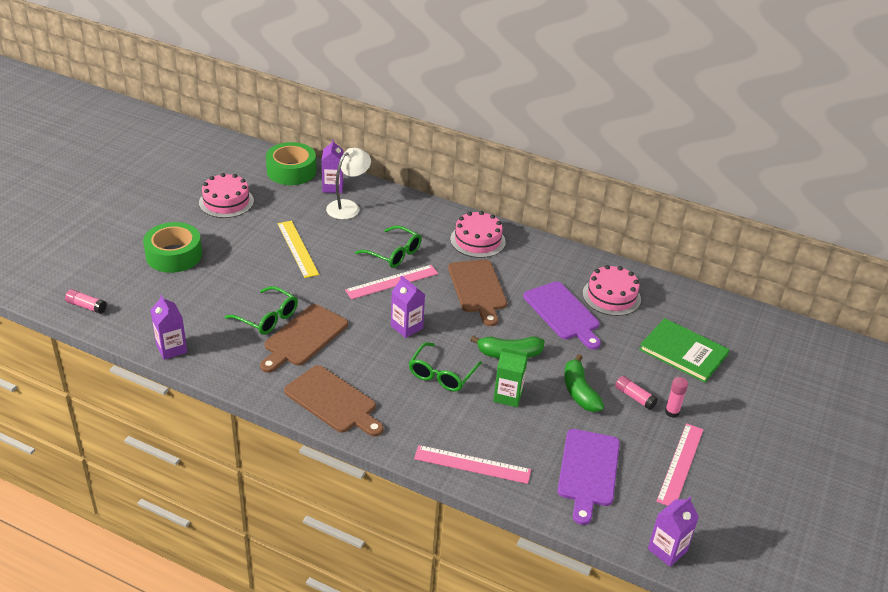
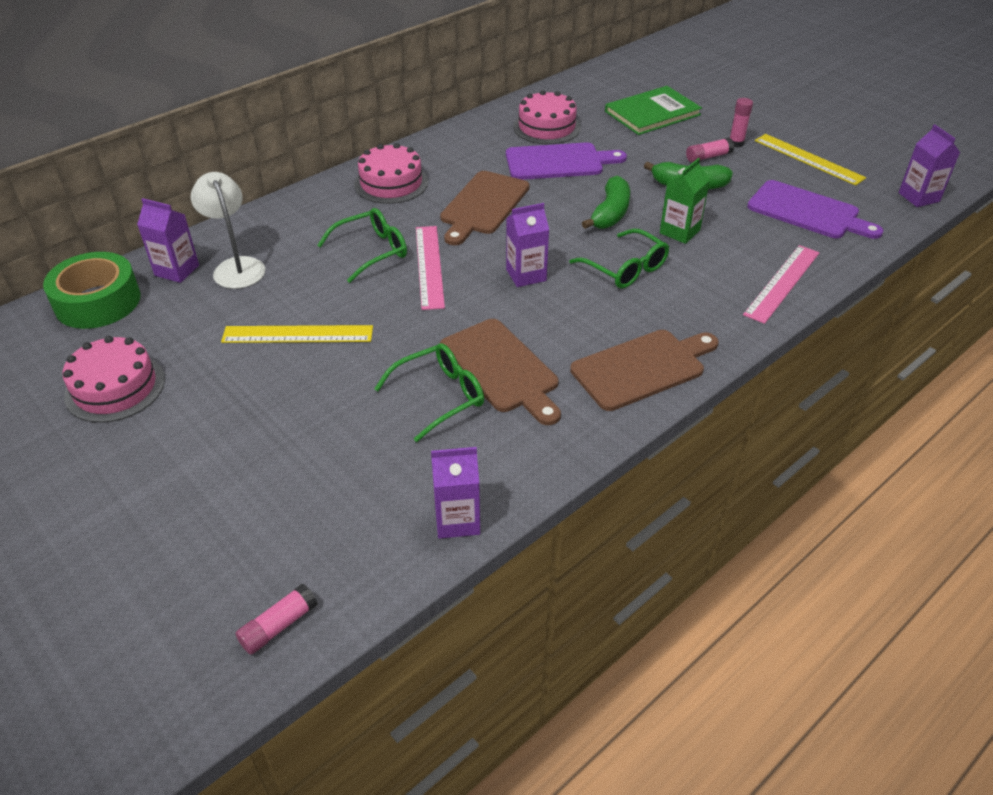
camera: 65 degrees left, 5 degrees up
(174, 255) = (212, 477): green tape -> none
(478, 289) = (483, 205): brown cutting board -> brown cutting board turned 105 degrees clockwise
(680, 464) = (808, 159): pink ruler -> yellow ruler

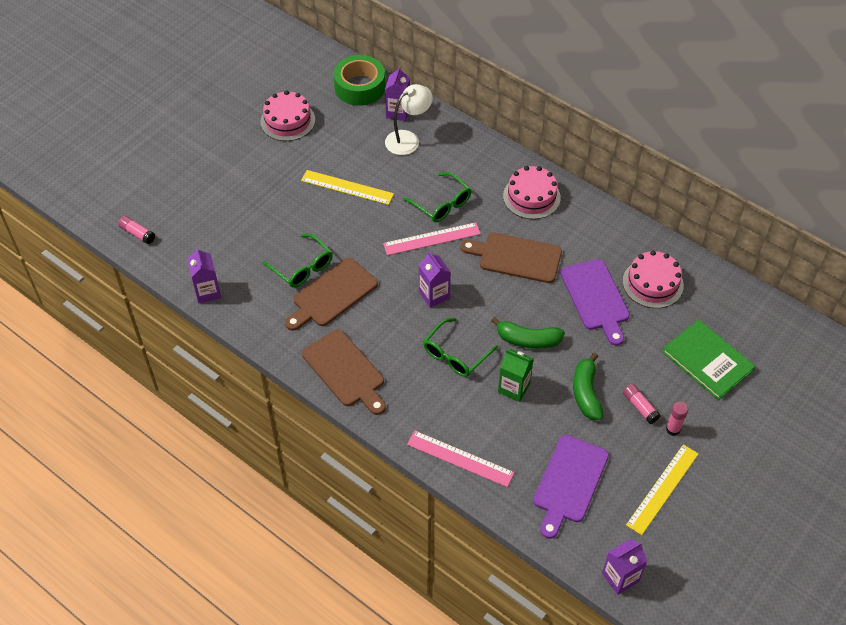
camera: 80 degrees right, 10 degrees up
(298, 334) = (347, 187): yellow ruler -> yellow ruler turned 60 degrees counterclockwise

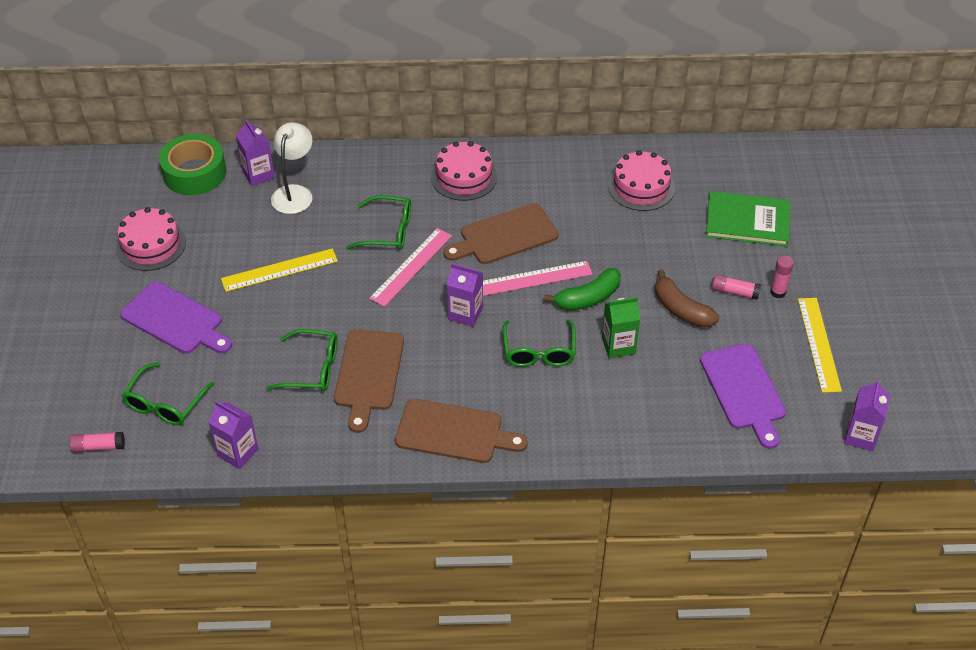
camera: 40 degrees left, 5 degrees down
(198, 231) = (165, 403): none -> green glasses
(460, 458) = (636, 435): pink ruler -> pink ruler (534, 279)
(586, 393) = (681, 309): green banana -> brown banana
(596, 298) = (608, 227): purple cutting board -> purple cutting board (175, 320)

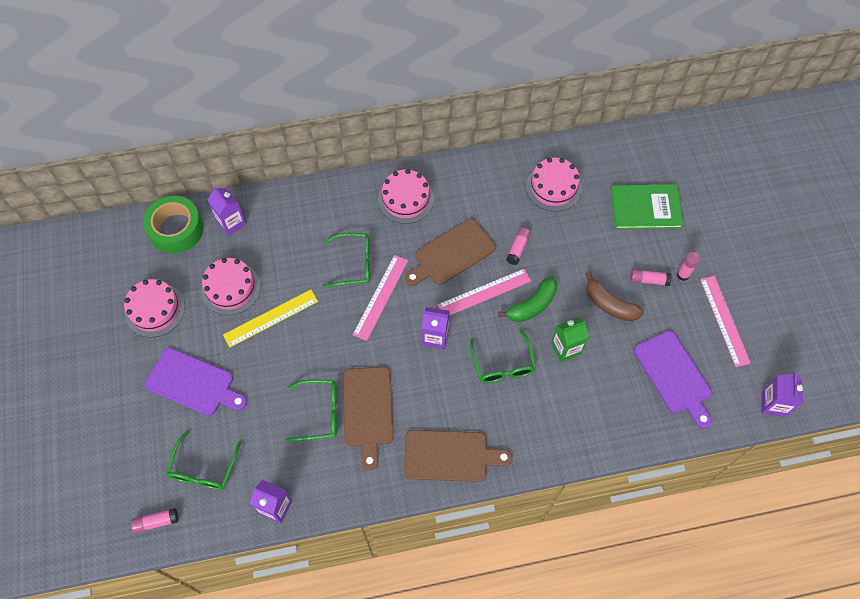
camera: 10 degrees left, 15 degrees up
(241, 236) = (231, 288): none -> pink cake
(294, 193) = (266, 237): white lamp -> none
(584, 241) = (518, 248): none -> pink glue stick
(819, 344) = (724, 320): yellow ruler -> pink ruler

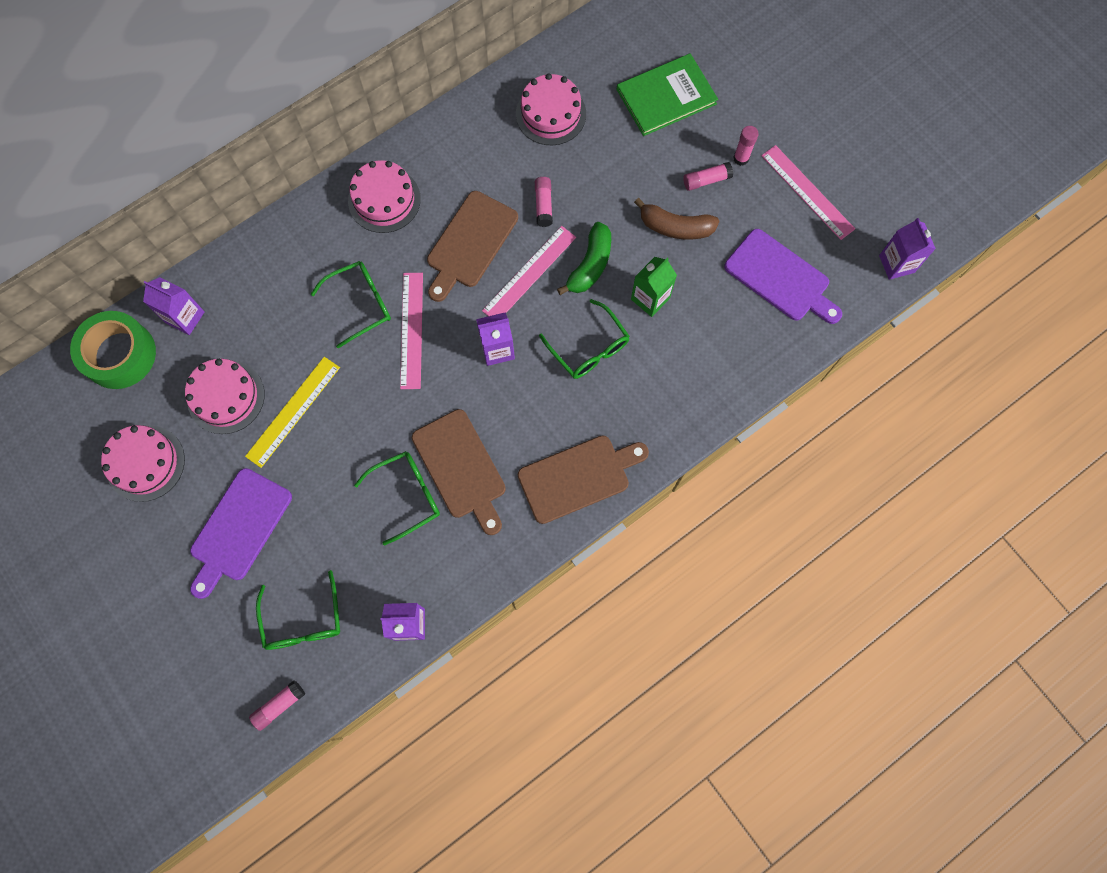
camera: 25 degrees left, 10 degrees up
(193, 383) = (239, 529): purple cutting board -> purple cutting board turned 120 degrees clockwise

